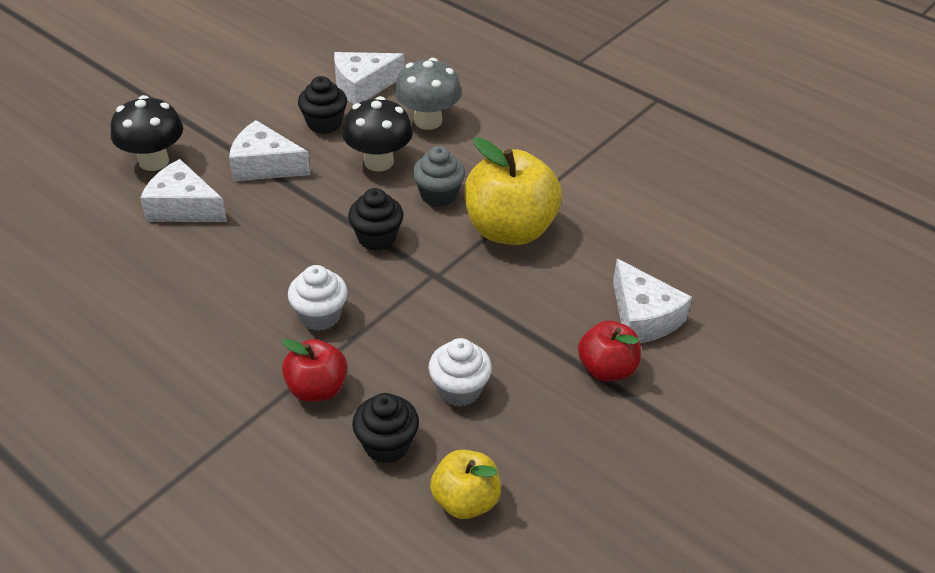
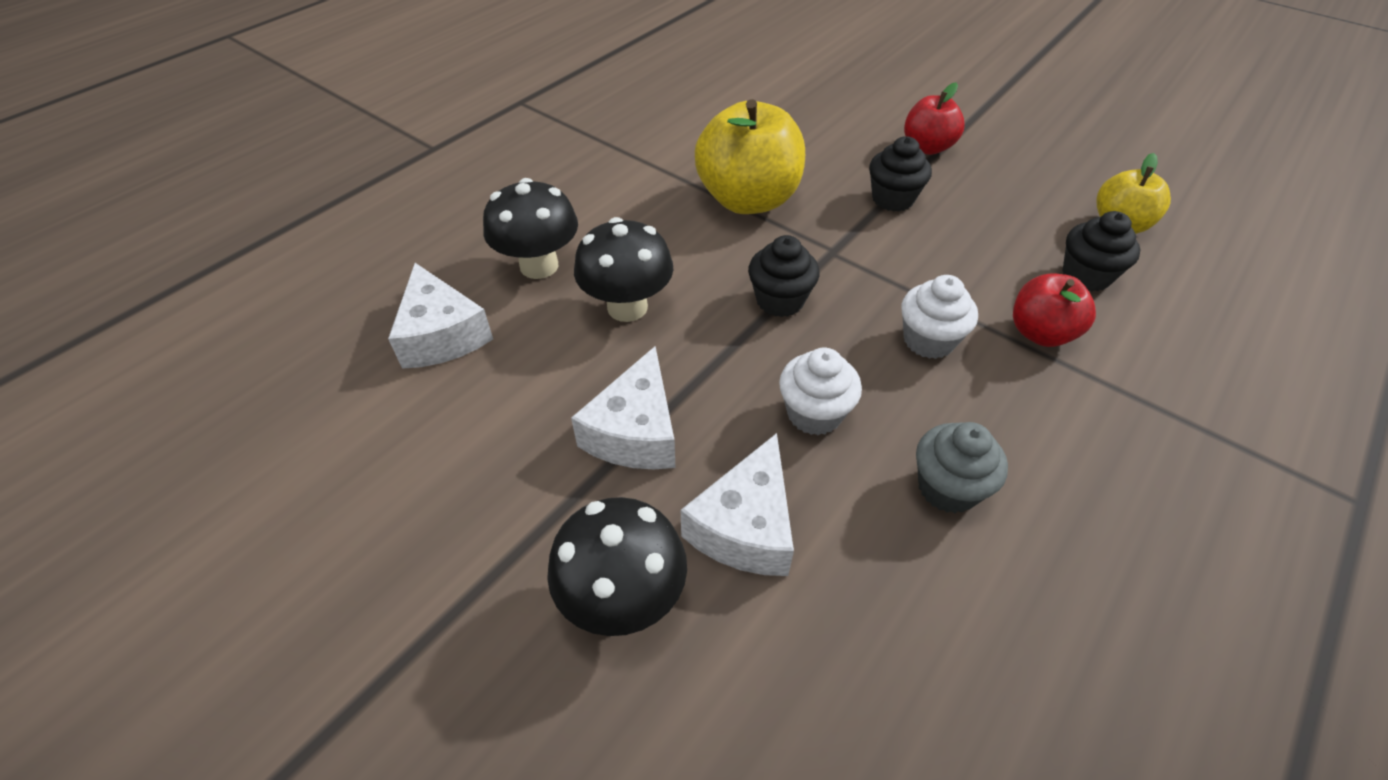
camera: 90 degrees left, 5 degrees up
(324, 124) = (533, 371): black cupcake -> black cupcake (892, 199)
(428, 121) = (539, 266): grey mushroom -> black mushroom
(438, 195) = (693, 252): grey cupcake -> grey cupcake (947, 488)
(459, 389) = (992, 231): white cupcake -> white cupcake (814, 413)
(643, 317) = (855, 126): white cheese -> none

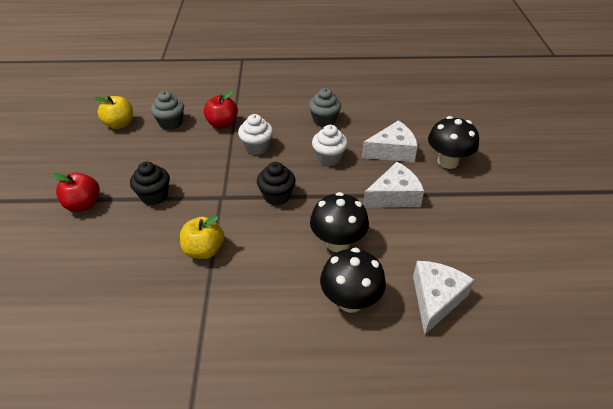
camera: 130 degrees left, 5 degrees down
(748, 200) = (204, 250): yellow apple -> yellow apple, size x0.57
(1086, 276) = (171, 123): black cupcake -> grey cupcake

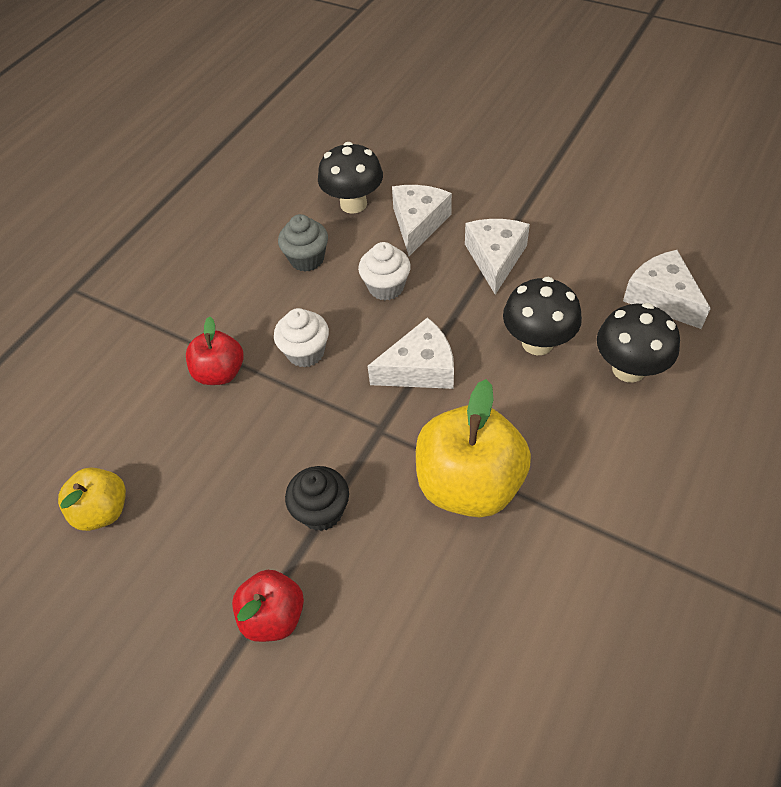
camera: 55 degrees left, 10 degrees up
(171, 123) = (162, 437): grey cupcake -> none
(204, 250) = (469, 484): yellow apple -> yellow apple, size x1.74
(277, 196) = (420, 369): black cupcake -> white cheese
(447, 162) = (471, 187): black mushroom -> black mushroom (353, 204)

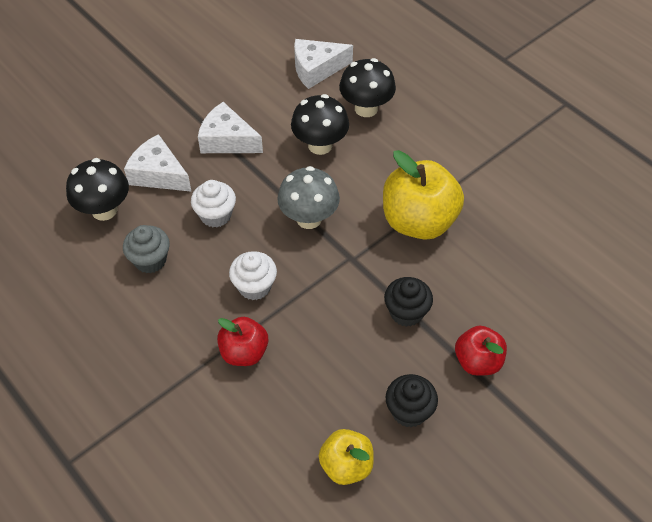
camera: 75 degrees left, 0 degrees up
(183, 555) = (409, 411): none -> black cupcake
(420, 369) = (309, 218): white cheese -> grey mushroom

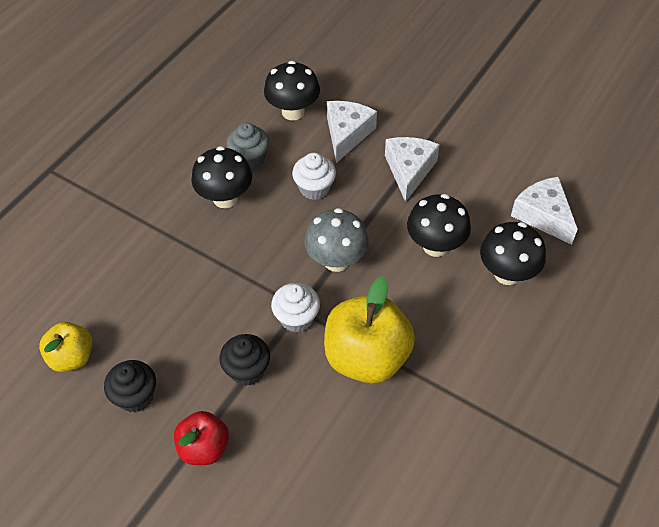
camera: 75 degrees right, 0 degrees up
(194, 292) = (225, 198): none -> black mushroom
(244, 352) = (171, 251): red apple -> none
(254, 286) = (243, 239): white cupcake -> white cupcake (296, 318)

